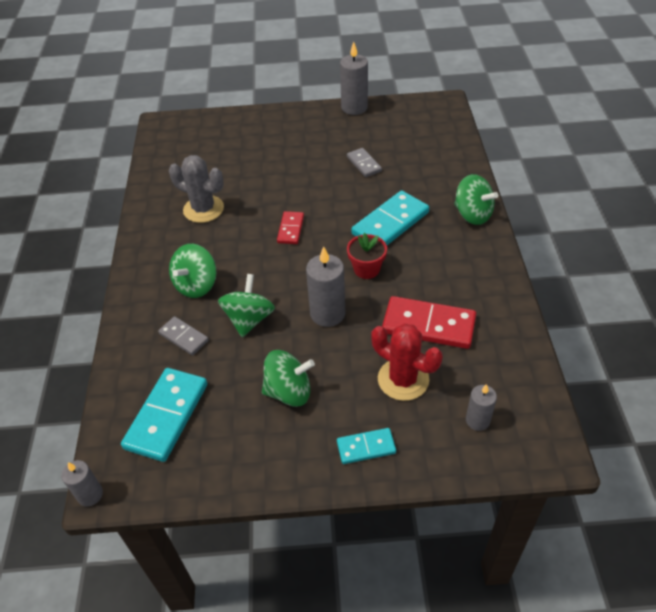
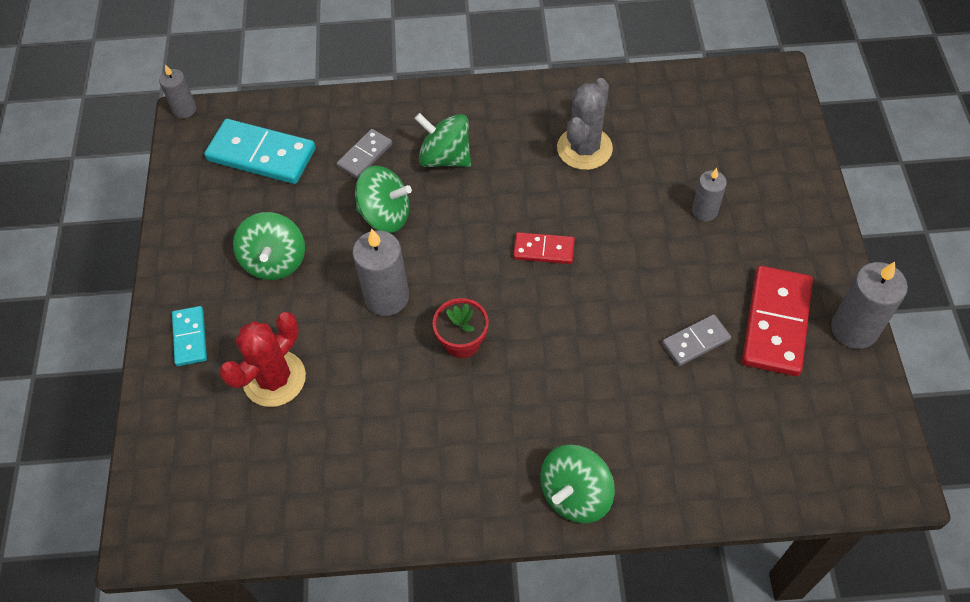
camera: 90 degrees right, 10 degrees up
(390, 223) = (555, 375): turquoise domino -> none
(428, 325) = (355, 413): red domino -> red domino (776, 323)
(477, 420) = (203, 457): grey candle -> grey candle (704, 211)

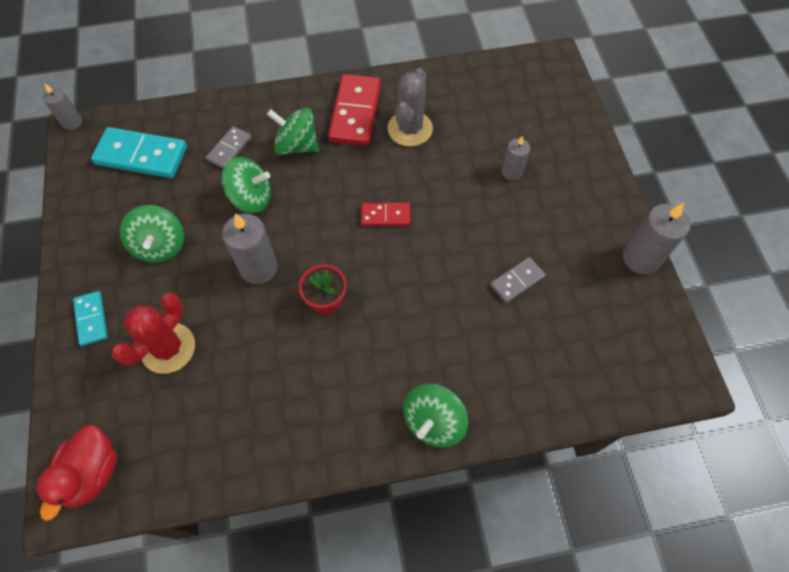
camera: 10 degrees left, 5 degrees up
(178, 508) = (92, 473): none -> red duck
(776, 323) = (579, 259): red domino -> red domino (355, 112)

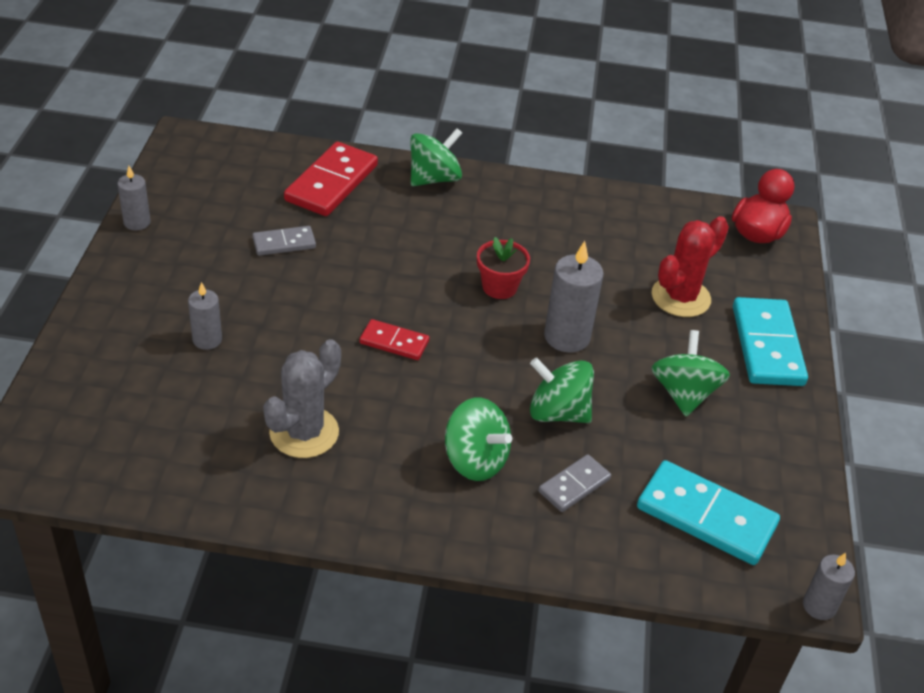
camera: 165 degrees left, 20 degrees down
(91, 319) = (767, 345): turquoise domino -> turquoise domino, size x1.81
(355, 112) = (370, 481): red domino -> red domino (332, 183)
(640, 258) = (137, 222): grey candle -> grey candle, size x0.60

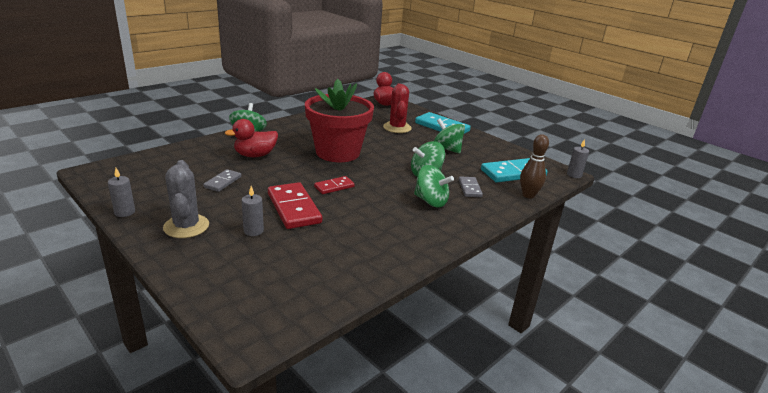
camera: 50 degrees left, 15 degrees down
(304, 432) = (359, 233): grey cactus -> grey cactus (186, 226)
(332, 183) = (205, 154): red domino -> red domino (294, 208)
(385, 222) = (255, 155): none -> red duck
(475, 460) = (431, 201): green spinning top -> green spinning top turned 45 degrees clockwise
(499, 287) = (338, 152): red flower pot -> red flower pot, size x2.34
(567, 337) = (387, 154): grey candle -> none
(645, 569) = (528, 195): none -> brown bowling pin

